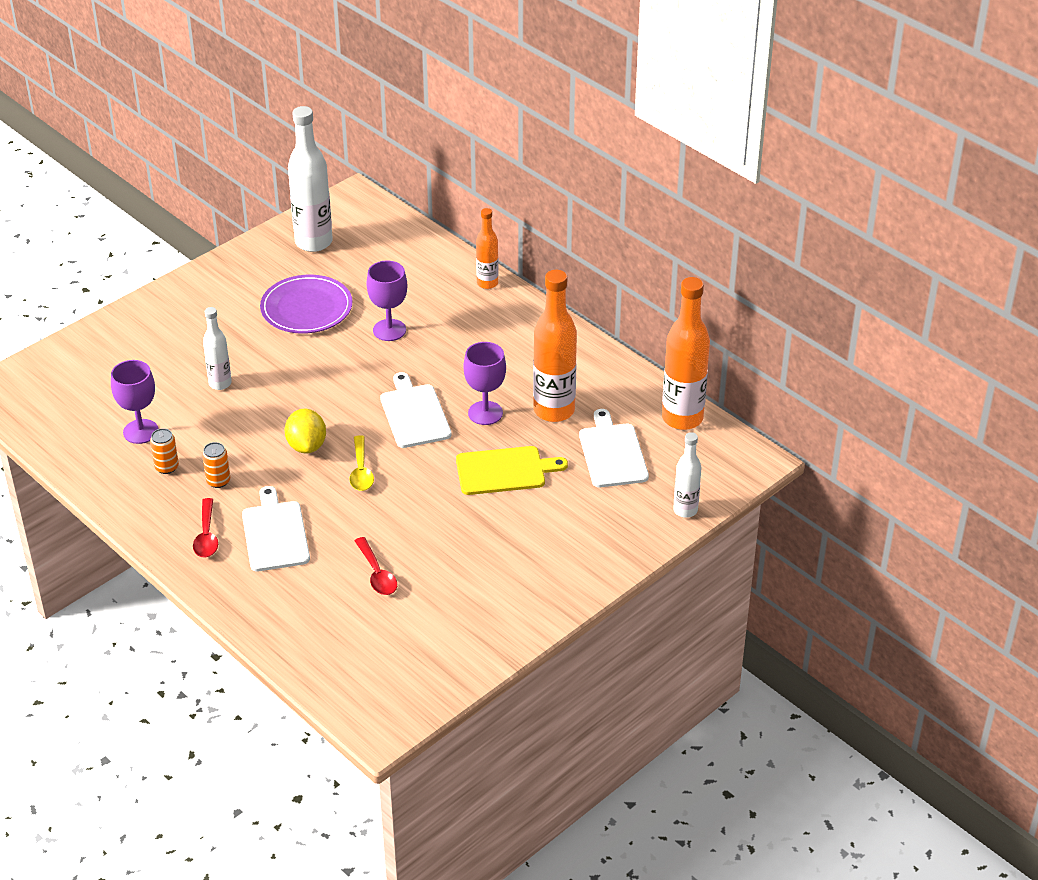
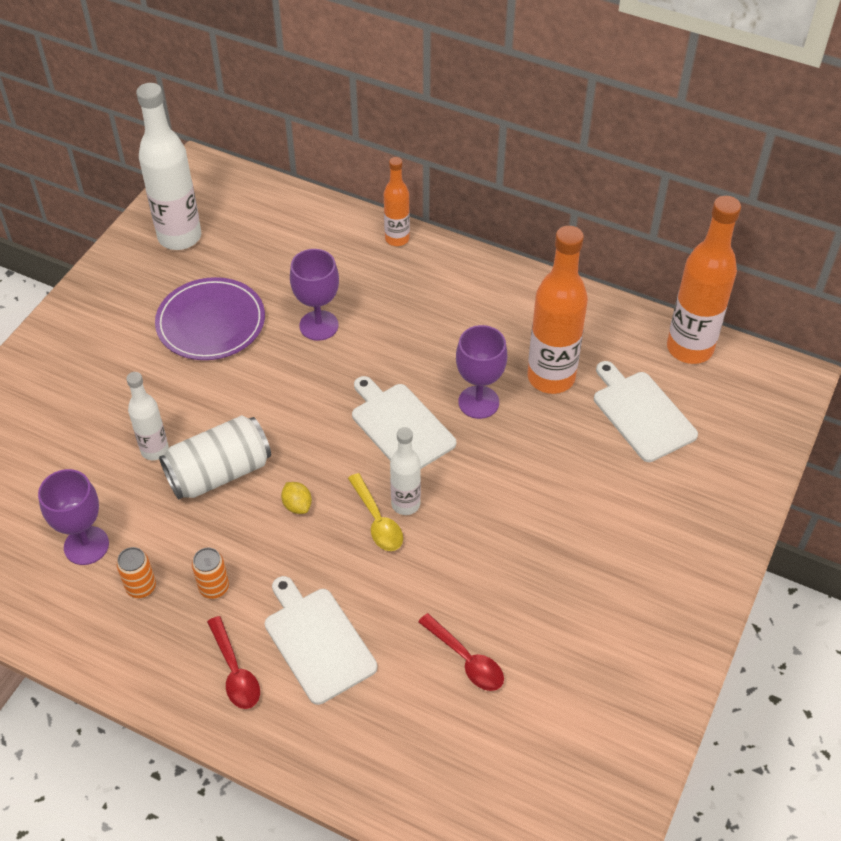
camera: 20 degrees left, 10 degrees up
(260, 410) = (219, 473): none -> white can
(306, 446) = (297, 505): yellow lemon -> yellow lemon, size x0.57
(504, 471) = (538, 471): yellow cutting board -> none
(685, 510) = (757, 463): white bottle -> white bottle (405, 504)

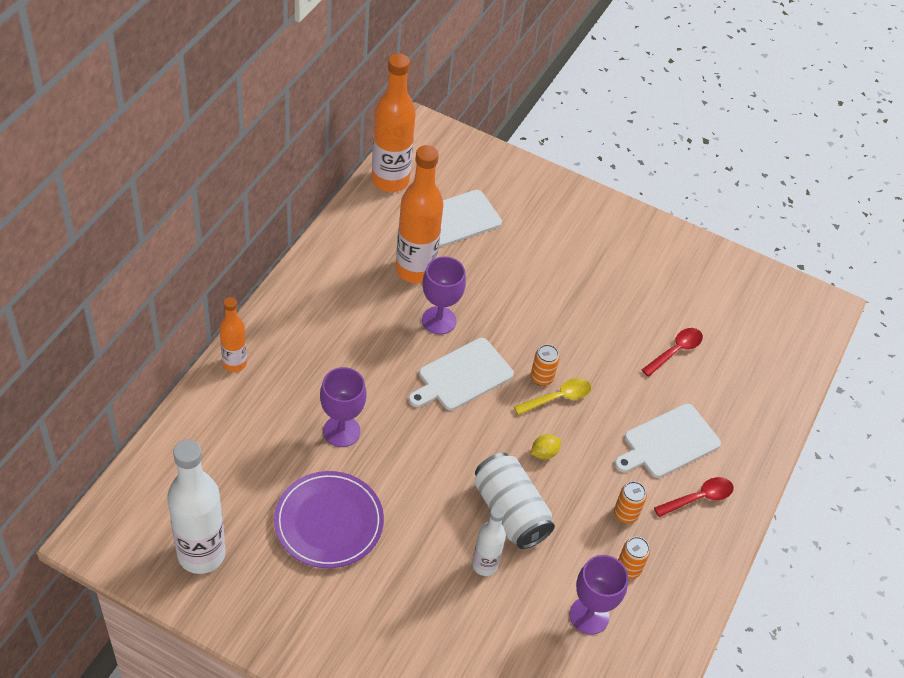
camera: 95 degrees left, 0 degrees up
(405, 504) = (541, 378): white bottle -> orange can

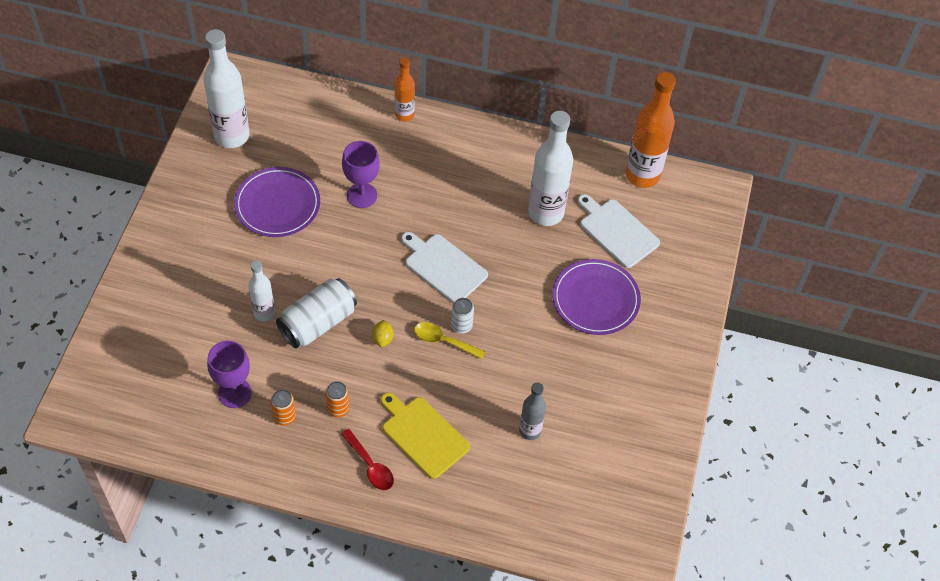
camera: 80 degrees right, 5 degrees up
(415, 270) = (546, 213): orange bottle -> white bottle
(439, 320) = (497, 240): purple goblet -> none
(533, 259) = (595, 299): none -> purple plate
(541, 378) = (461, 326): orange can -> white can
(544, 453) = (382, 339): yellow lemon -> yellow lemon turned 45 degrees clockwise
(558, 398) = (444, 341): yellow spoon -> yellow spoon turned 150 degrees clockwise
(668, 442) = (423, 435): white cutting board -> yellow cutting board
(675, 351) = (530, 431): red spoon -> grey bottle

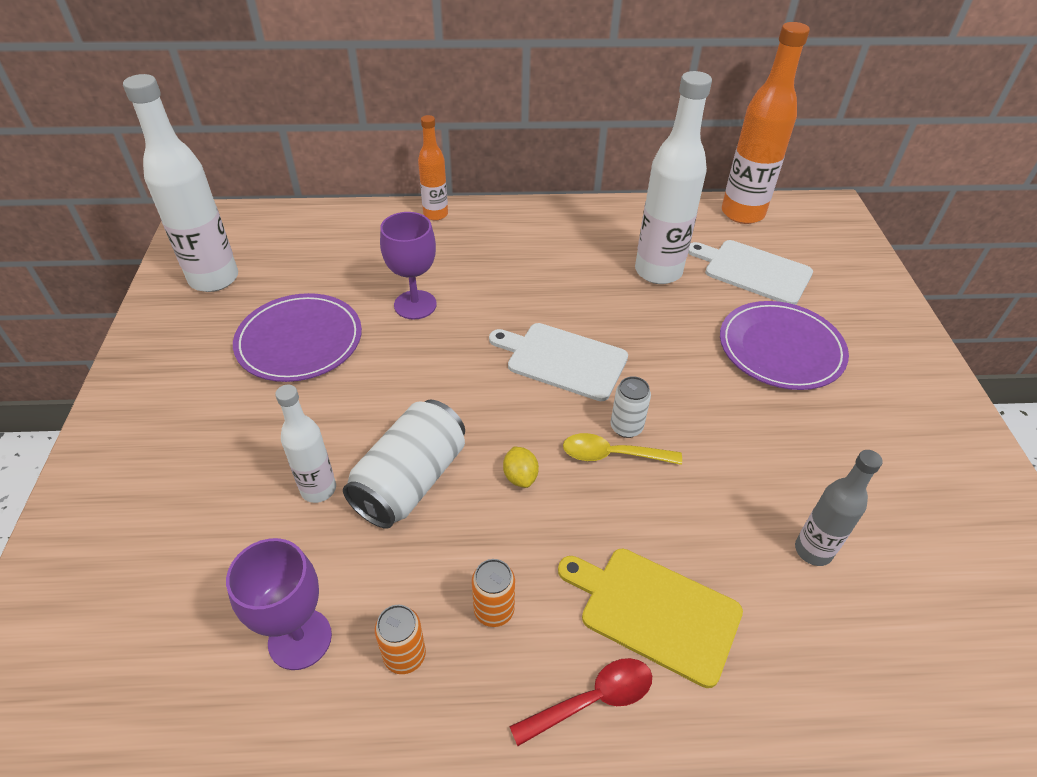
camera: 15 degrees left, 10 degrees down
(370, 465) = (592, 700): red spoon -> red spoon turned 60 degrees counterclockwise

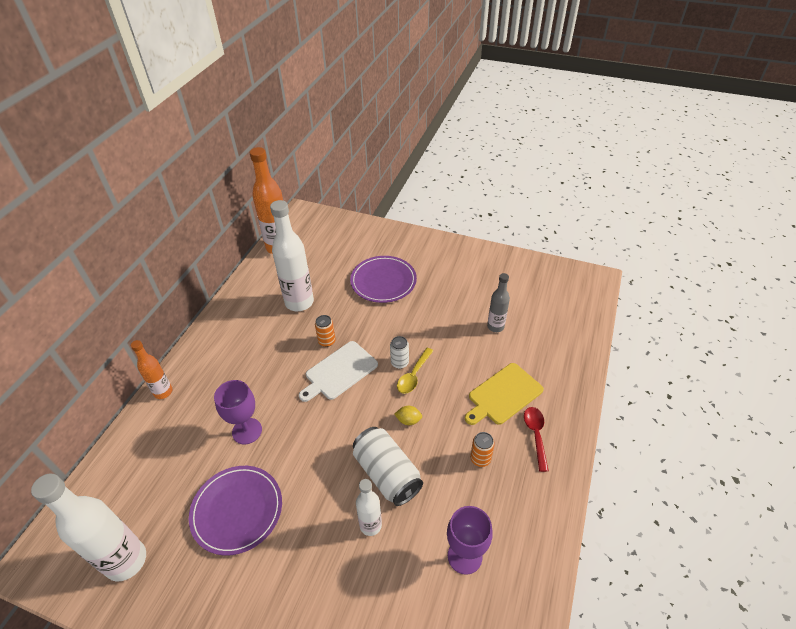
camera: 65 degrees left, 0 degrees up
(404, 655) = (490, 506): orange can -> orange can (327, 341)
(753, 271) = (325, 265): white cutting board -> none

